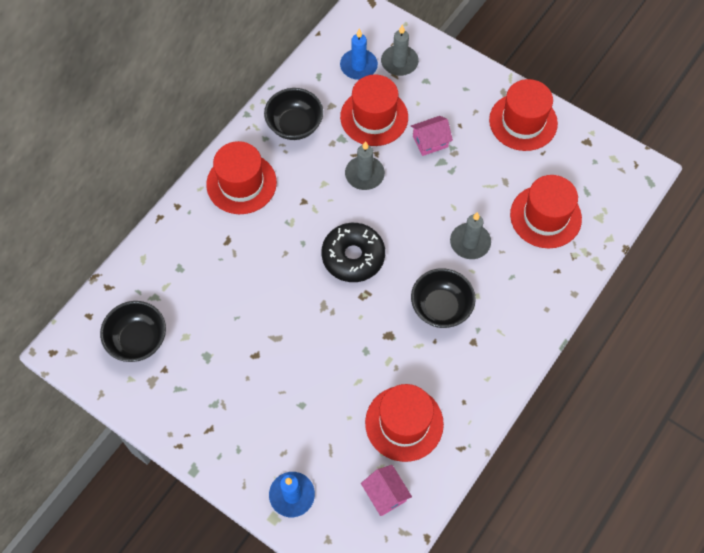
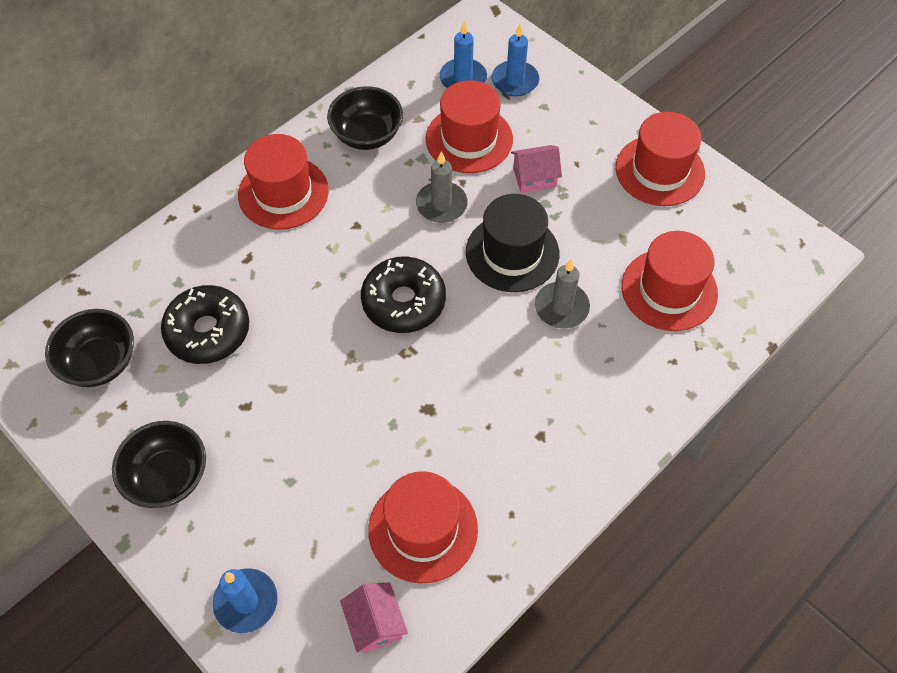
camera: 10 degrees right, 5 degrees down
(212, 303) = (208, 331): none -> black donut
(399, 62) = (515, 81): grey candle -> blue candle
(425, 205) = (512, 253): none -> black hat
(441, 307) = (506, 384): black bowl -> black bowl (168, 477)

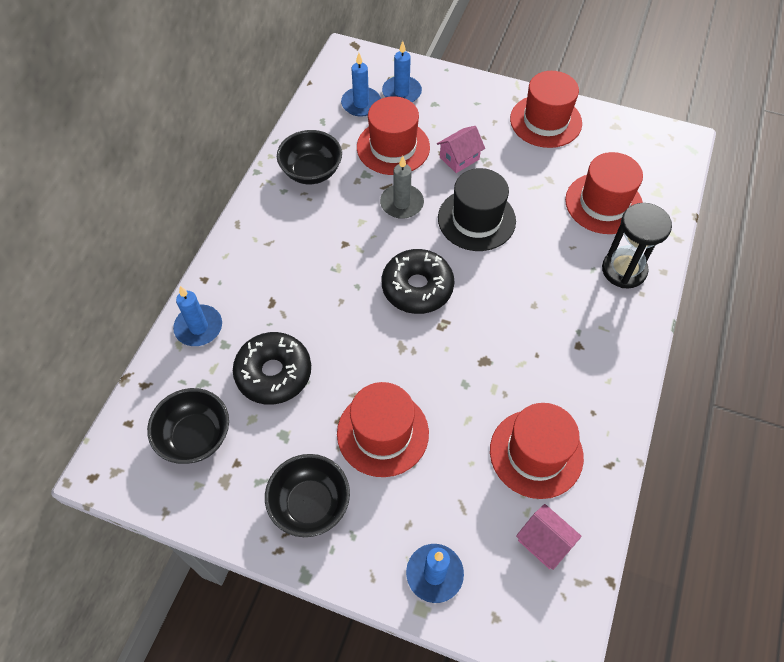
camera: 25 degrees left, 0 degrees up
(163, 255) = (199, 327): none -> blue candle
(283, 193) = (270, 240): red hat -> red hat (382, 433)
(561, 307) = (536, 245): grey candle -> none
(645, 374) = (624, 270): none -> black hourglass

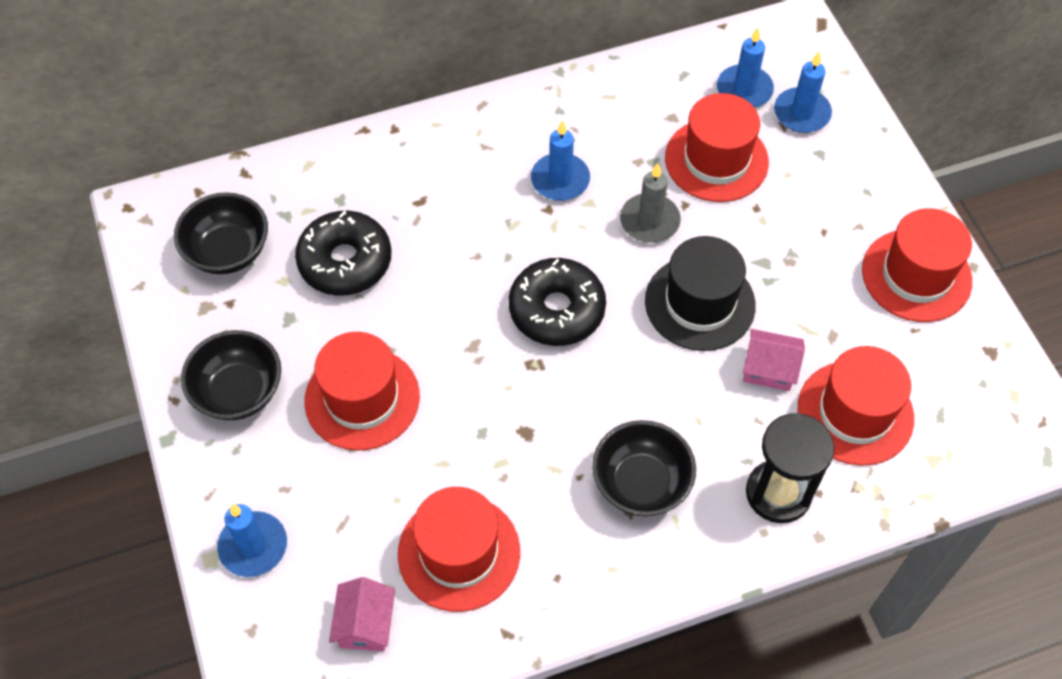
camera: 50 degrees right, 0 degrees up
(199, 327) = (339, 166): blue candle -> blue candle (560, 180)
(311, 172) = (607, 115): black bowl -> black bowl (641, 483)
(459, 158) = (767, 230): pink house -> pink house (769, 369)

